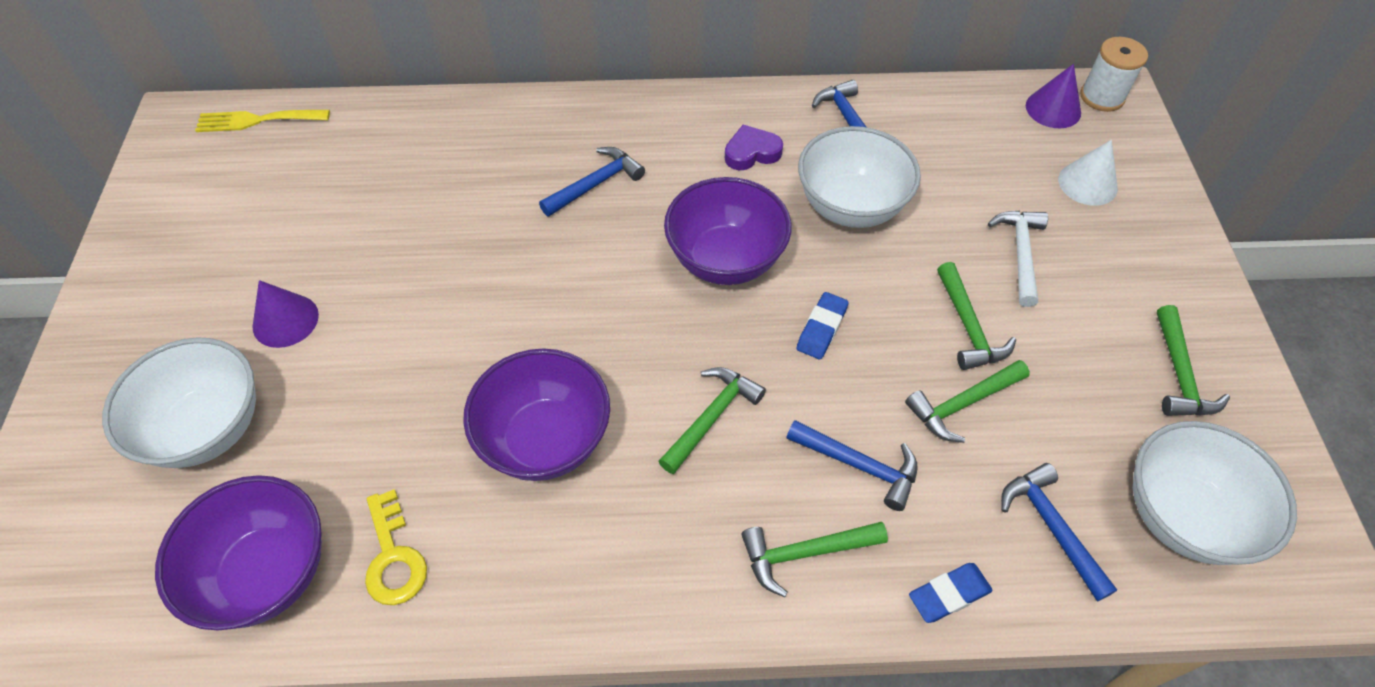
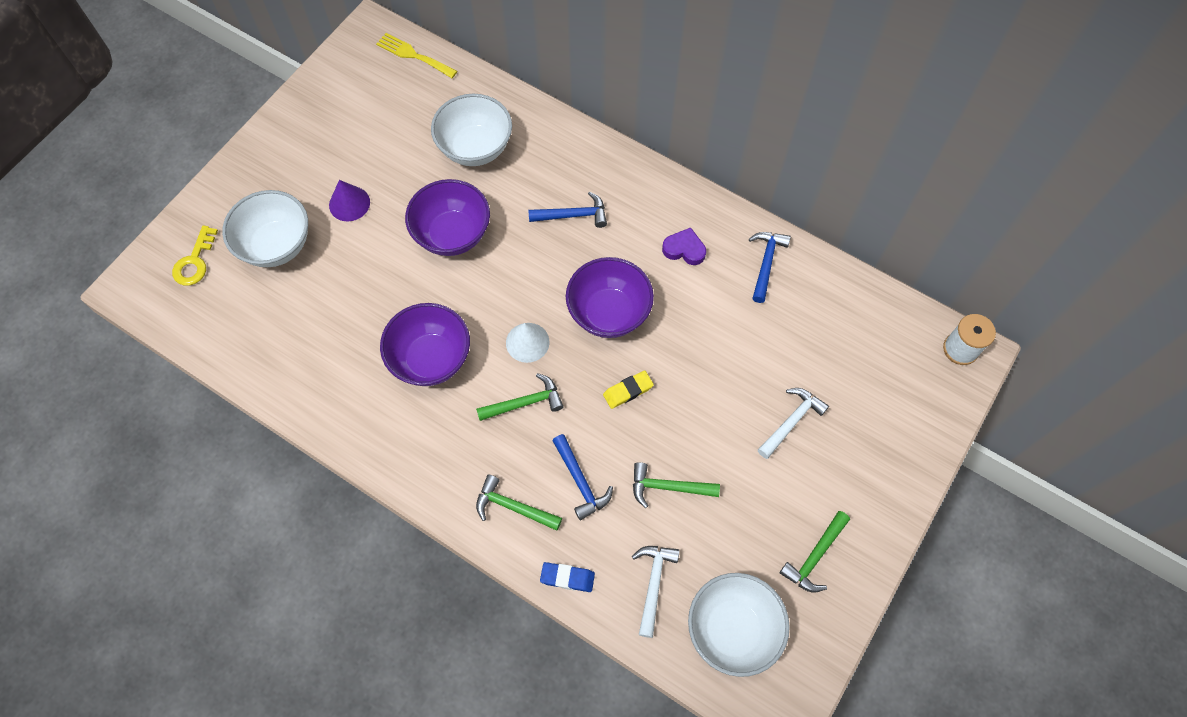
camera: 35 degrees right, 10 degrees up
(267, 573) = (259, 342): purple bowl -> purple bowl (452, 234)
(393, 557) = (318, 373): yellow key -> yellow key (195, 261)
(821, 329) = (628, 391): blue eraser -> yellow eraser
(850, 206) = (713, 324): white bowl -> white bowl (475, 148)
(968, 327) = (714, 445): green hammer -> none
(1051, 527) = (653, 584): blue hammer -> white hammer
(1053, 109) = (915, 337): purple cone -> none
(1087, 183) = (884, 403): white cone -> white cone (527, 342)

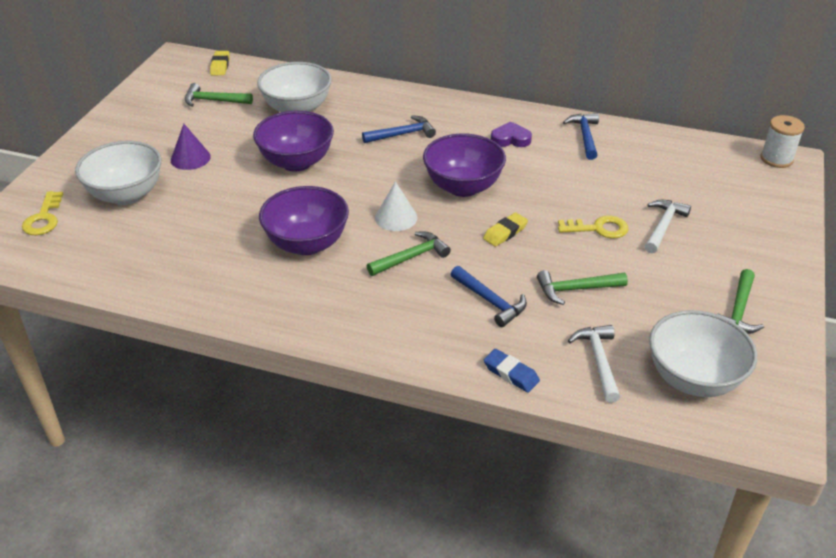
camera: 15 degrees left, 25 degrees down
(413, 55) = (220, 66): yellow fork -> yellow eraser
(513, 507) = (432, 332): green hammer -> green hammer (214, 101)
(567, 578) = (511, 373): blue eraser -> blue eraser turned 45 degrees clockwise
(723, 408) = (598, 228): none -> yellow key

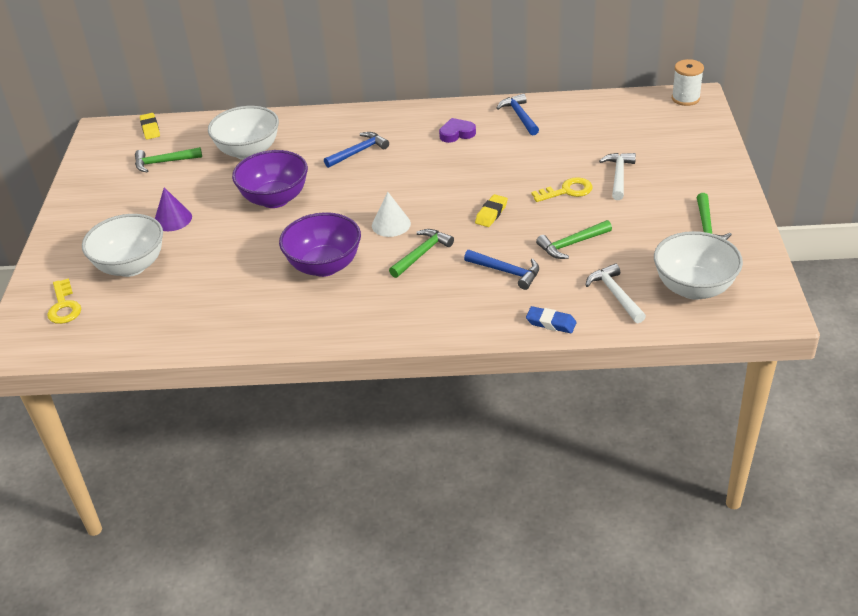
camera: 15 degrees left, 0 degrees up
(463, 187) = (436, 184): purple bowl -> none

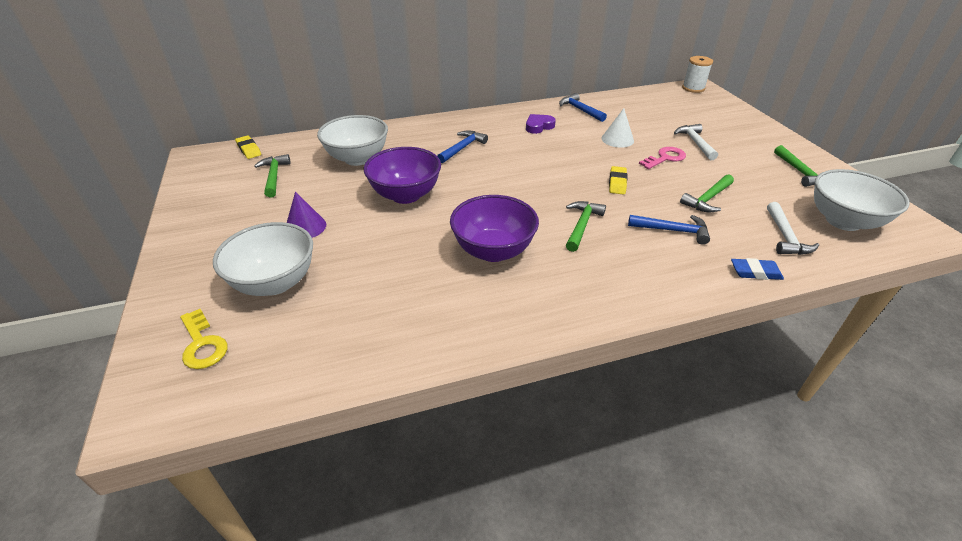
camera: 20 degrees left, 0 degrees up
(163, 162) = (274, 176): green hammer -> green hammer turned 105 degrees clockwise
(391, 224) = (533, 203): white cone -> white cone (617, 139)
(567, 191) = (665, 158): yellow key -> pink key
(615, 294) = (785, 236): white hammer -> white hammer turned 135 degrees counterclockwise

